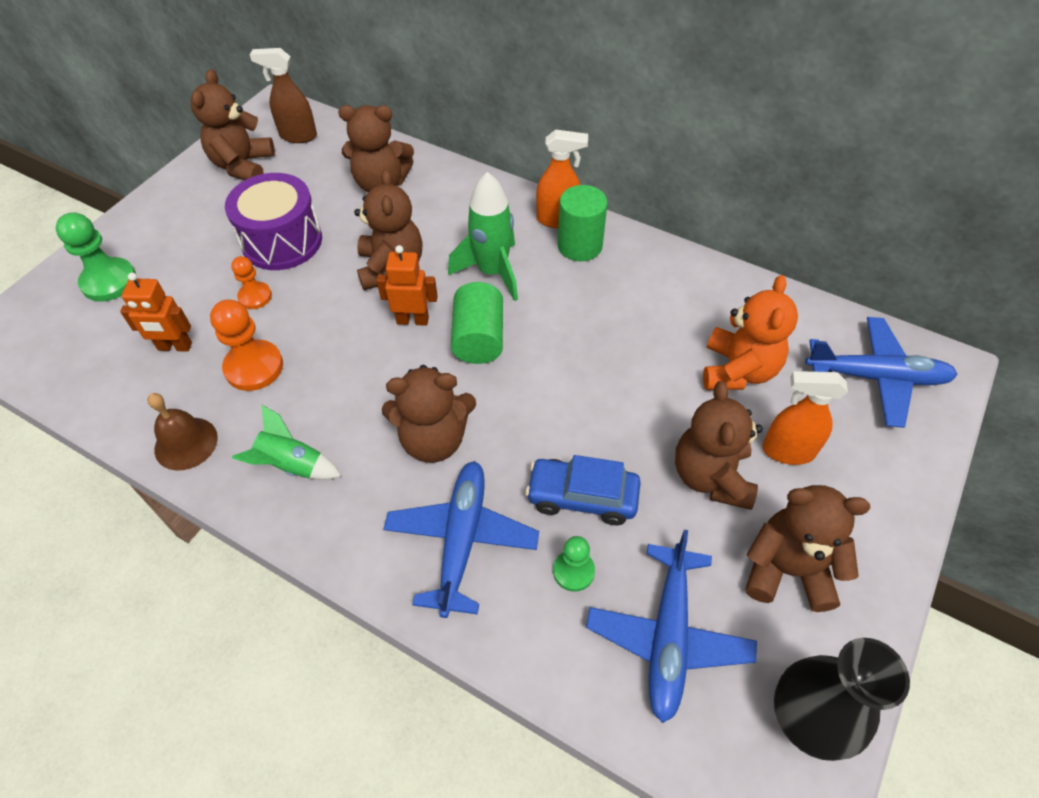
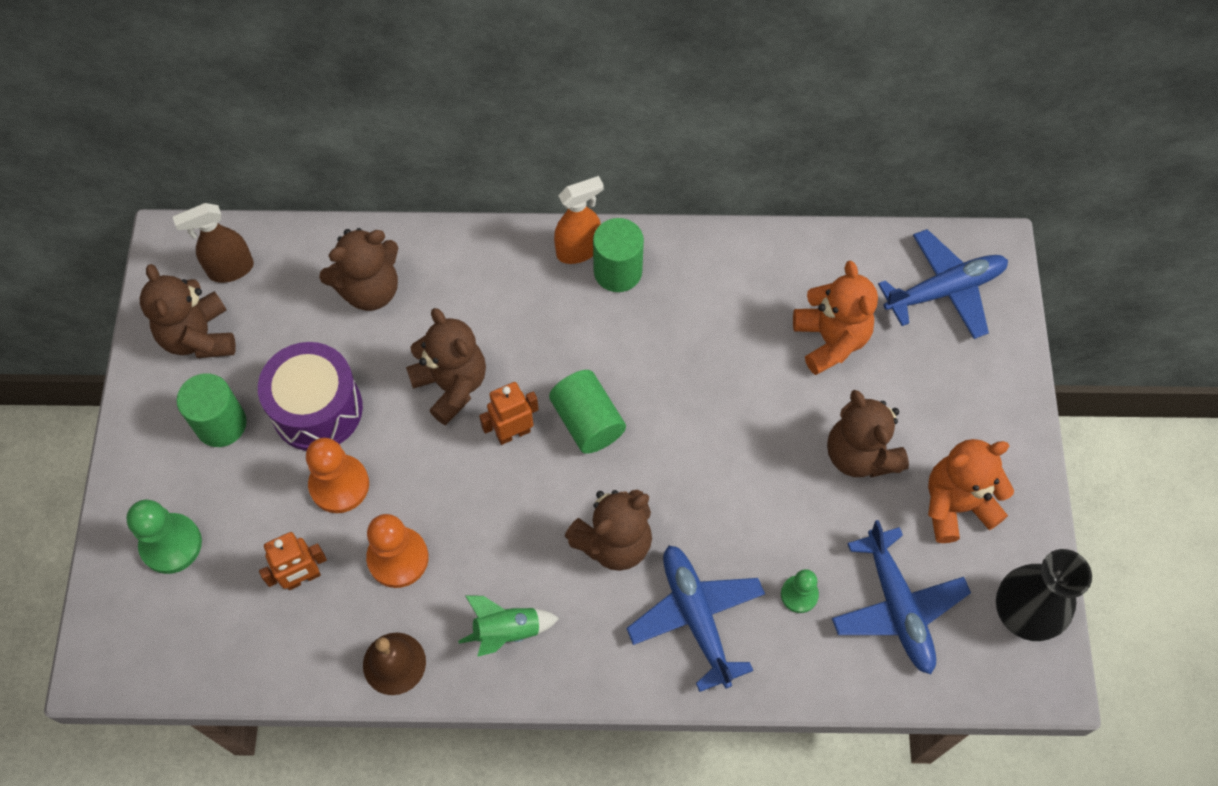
camera: 30 degrees left, 10 degrees up
(210, 222) = (221, 424): none -> green cylinder
(255, 296) = (339, 485): orange pawn -> orange pawn, size x1.65
(492, 272) = (553, 342): green rocket -> none
(582, 497) = (769, 528): blue car -> none
(787, 451) = (907, 399): orange spray bottle -> none
(787, 570) = (956, 505): brown teddy bear -> orange teddy bear

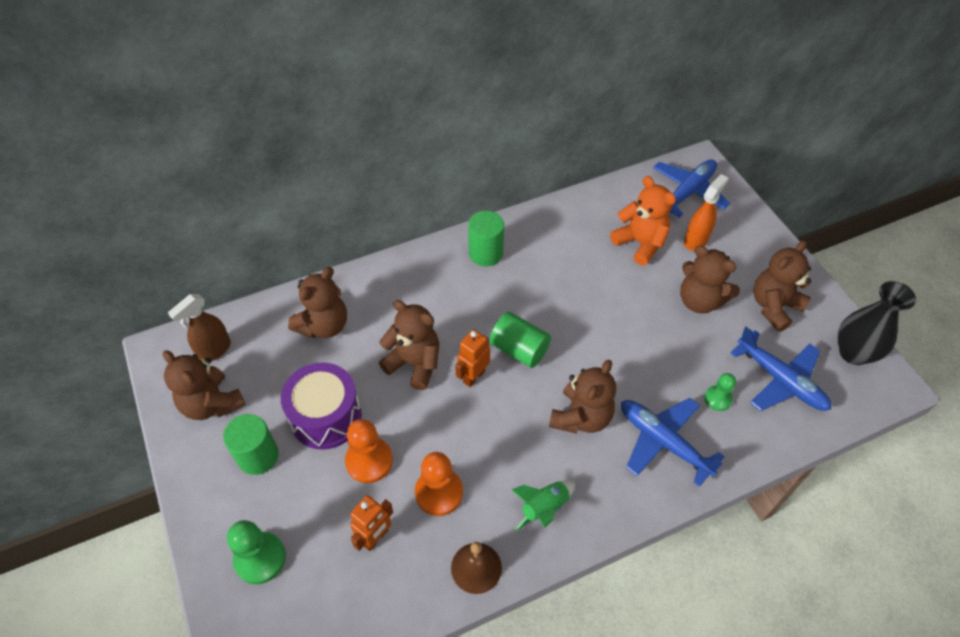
camera: 25 degrees left, 10 degrees down
(579, 250) = (453, 250): orange spray bottle -> orange spray bottle (696, 240)
(956, 505) = (774, 306): orange teddy bear -> brown teddy bear

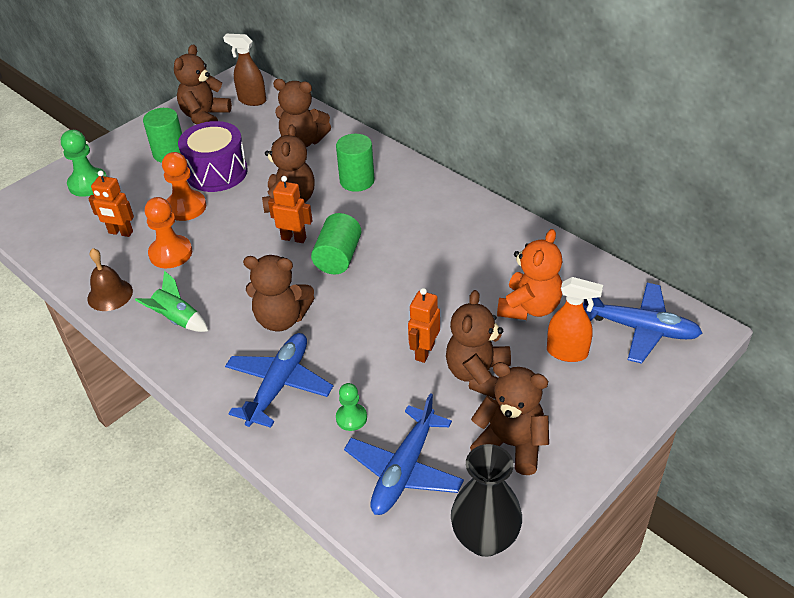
camera: 70 degrees right, 10 degrees down
(486, 253) = (439, 204): green cylinder -> green cylinder (357, 181)
(662, 326) = (424, 352): none -> orange robot

